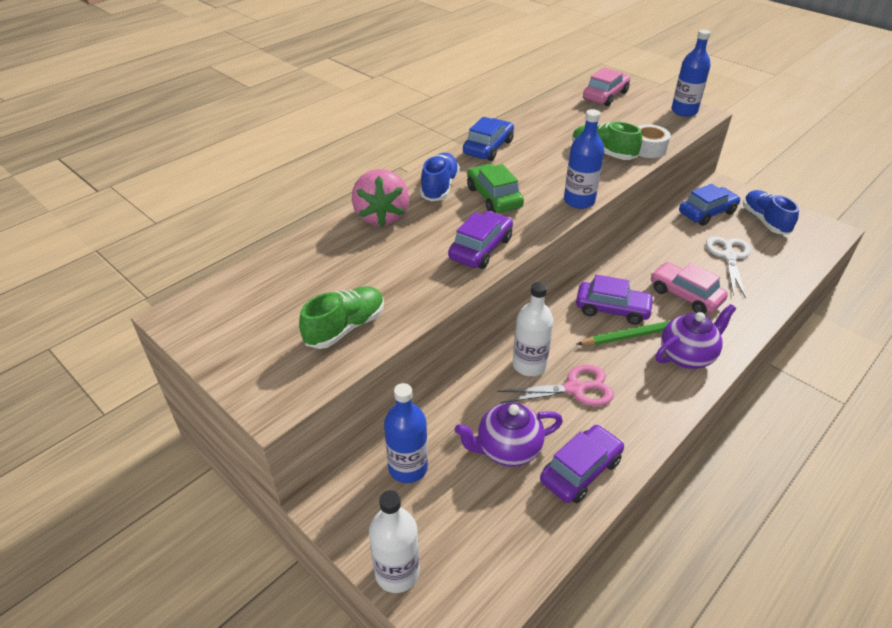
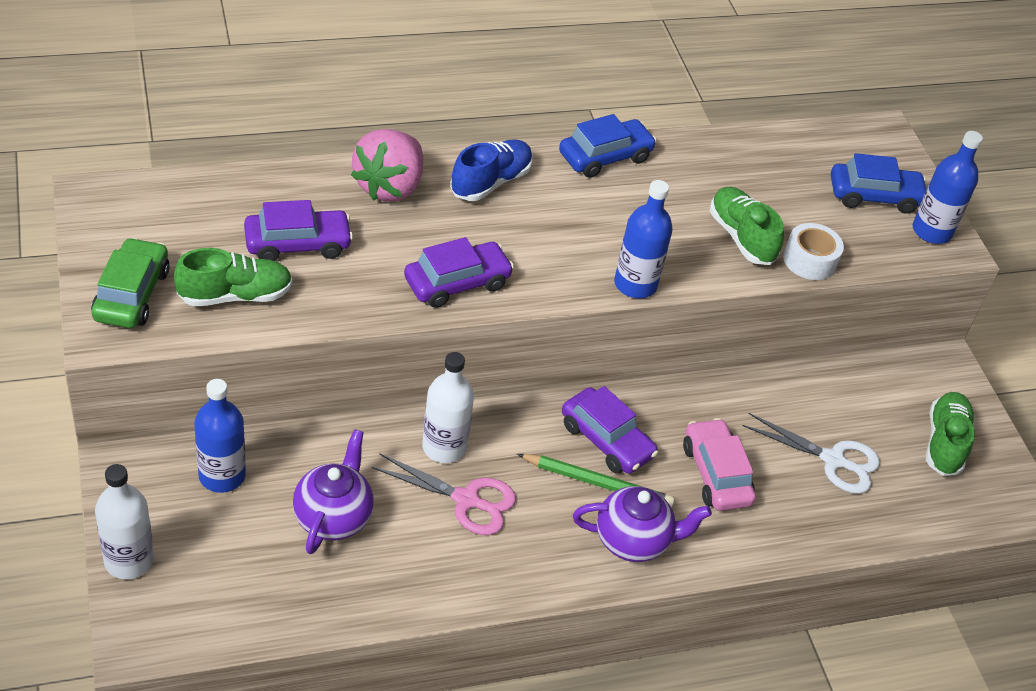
camera: 25 degrees right, 5 degrees up
(494, 197) = (539, 228): green car -> green car (132, 294)
(507, 449) = (333, 517): purple teapot -> purple teapot turned 90 degrees clockwise
(580, 470) = (385, 581): purple car -> purple car (298, 244)
(605, 96) = (849, 154): pink car -> none
(707, 213) = (876, 389): blue car -> blue car (874, 196)
(729, 256) = (833, 460): white scissors -> white scissors turned 75 degrees clockwise
(765, 221) = (944, 443): blue shoe -> green shoe

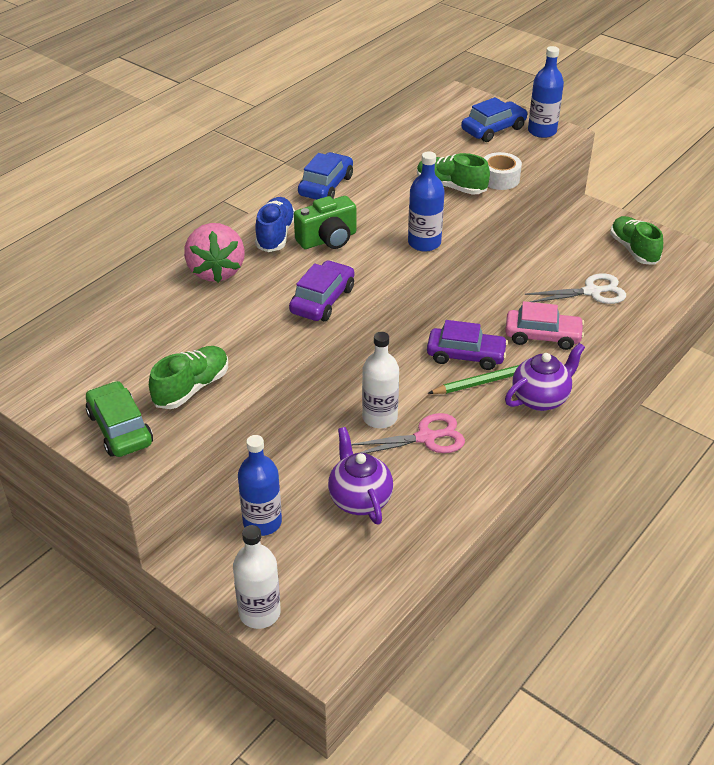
camera: 30 degrees left, 5 degrees down
(298, 244) = (196, 335): purple car -> none
(538, 219) = (328, 239): none -> green camera
(716, 474) = (542, 336): pink car -> pink car turned 150 degrees clockwise

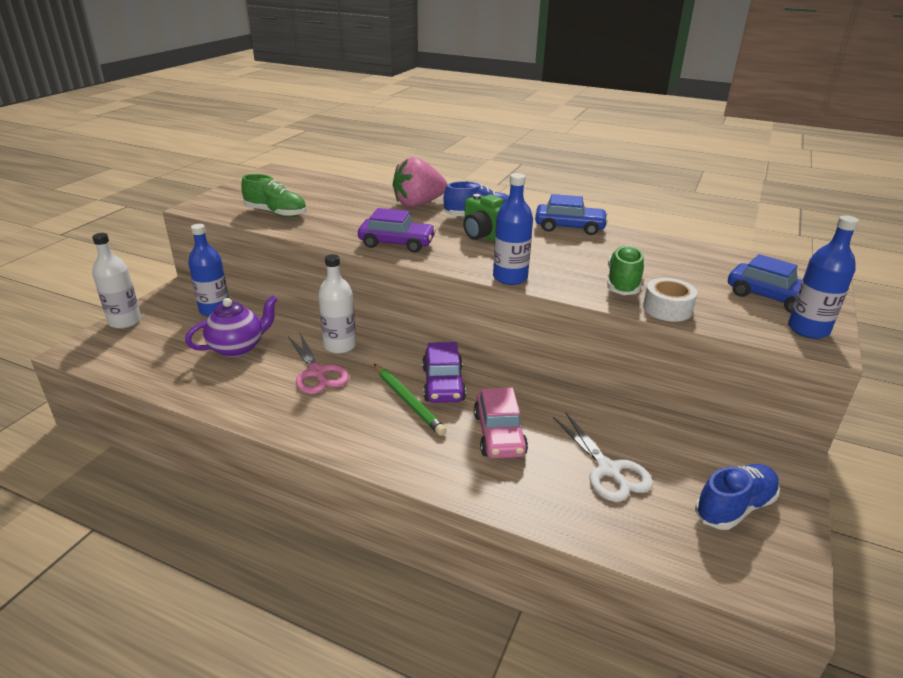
camera: 75 degrees right, 10 degrees down
(120, 428) = (233, 200): green car -> none
(540, 398) = (390, 440): purple teapot -> none
(633, 250) = (734, 507): green shoe -> blue shoe

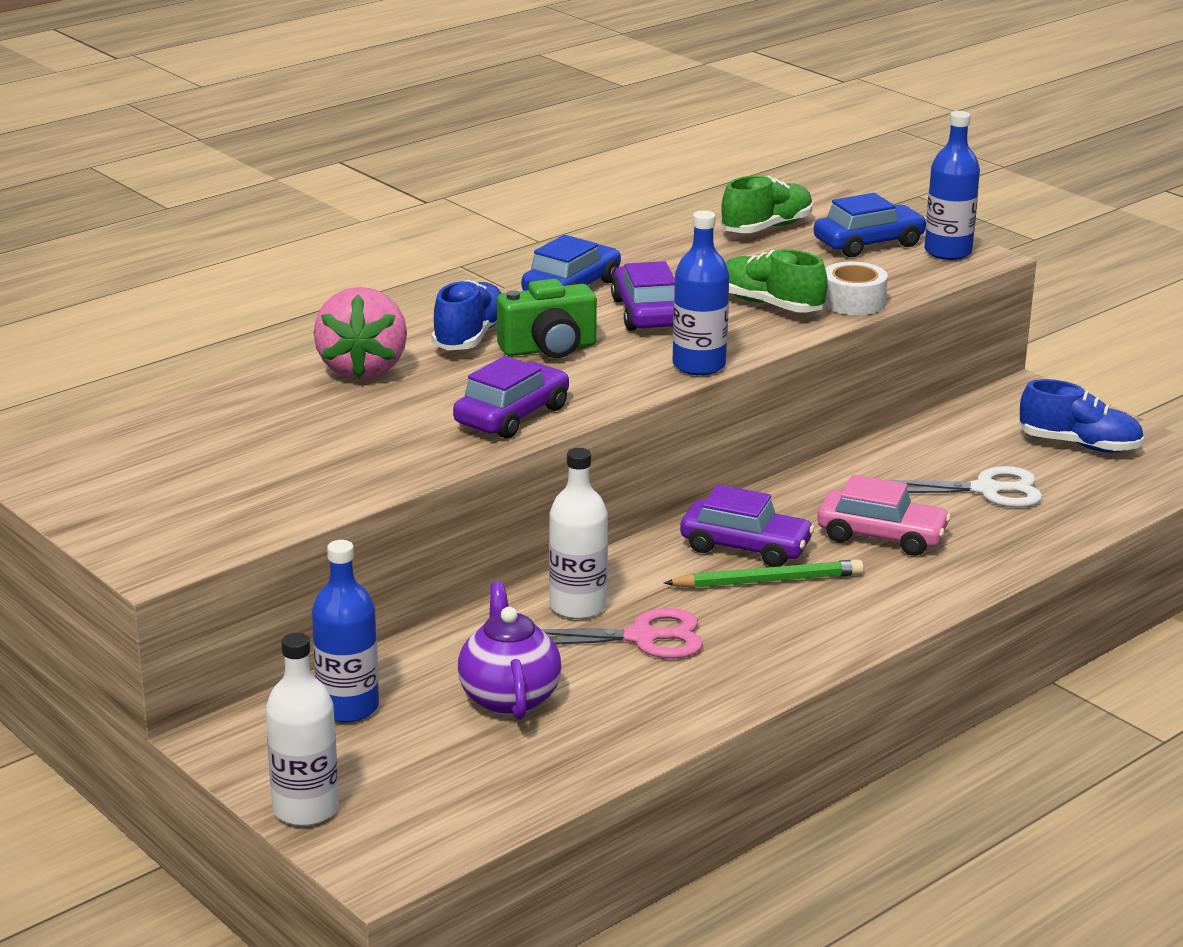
camera: 65 degrees left, 5 degrees down
(276, 213) = (275, 493): green shoe -> green shoe (766, 228)
(562, 251) = (647, 313): none -> purple car
(734, 507) = (1079, 445): blue shoe -> blue shoe turned 120 degrees clockwise

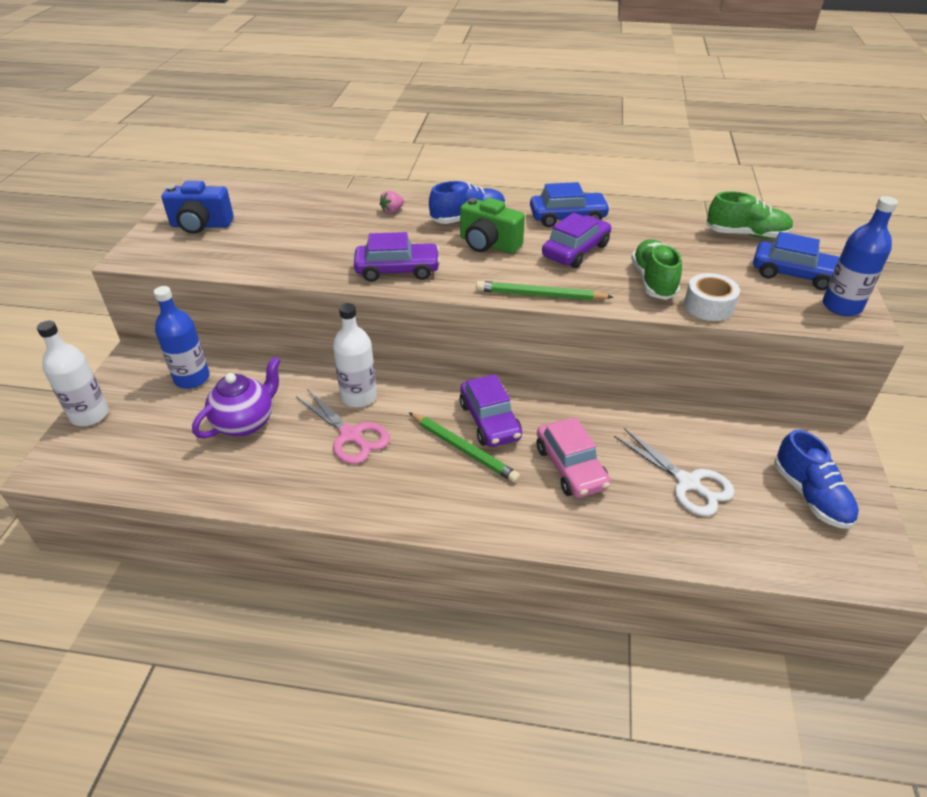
camera: 50 degrees right, 15 degrees up
(155, 495) = (201, 225): none -> blue camera
(363, 369) = (392, 211): pink strawberry -> pink strawberry, size x0.40
(699, 365) = (540, 295): blue bottle -> green pencil

